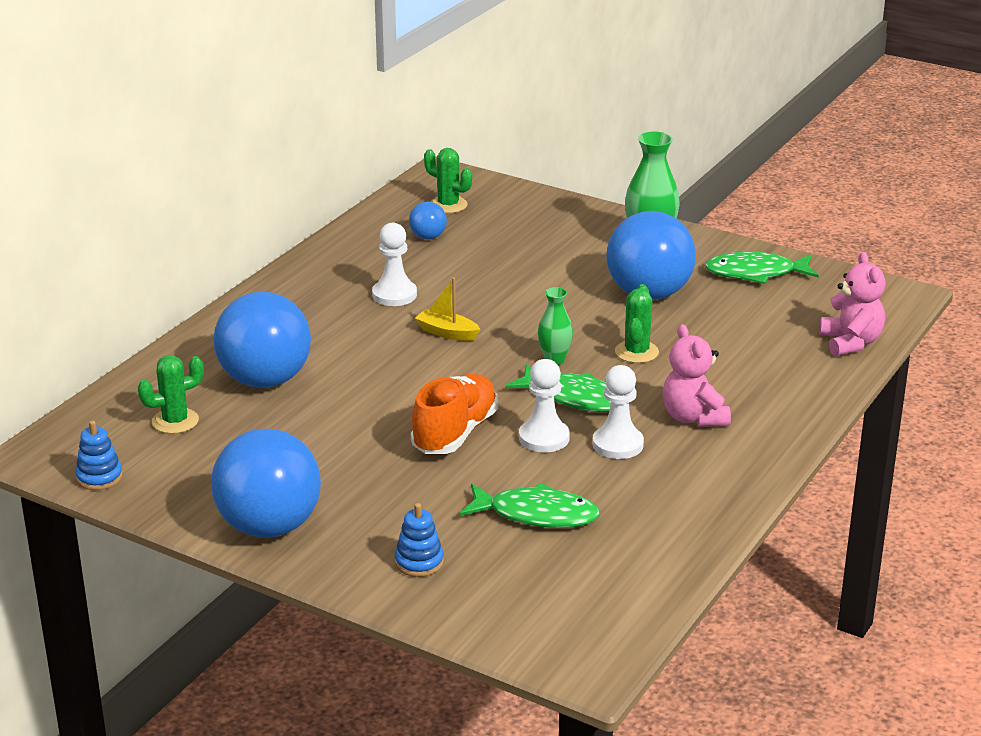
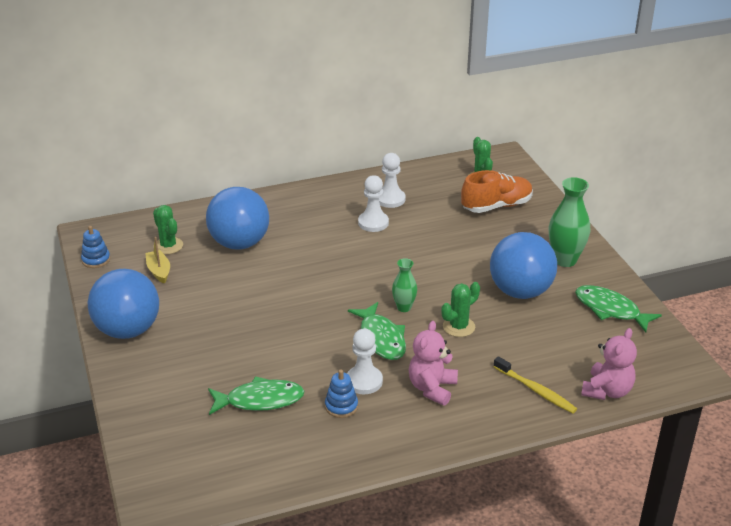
camera: 40 degrees right, 5 degrees up
(175, 421) = (168, 246): green cactus -> green cactus turned 45 degrees clockwise
(419, 562) = (165, 393): blue stacking toy -> blue stacking toy (341, 406)
(428, 237) = (441, 194): blue ball -> none
(447, 333) = (369, 260): yellow boat -> yellow boat (159, 271)
(455, 433) = (288, 325): orange shoe -> orange shoe (496, 206)
(537, 514) = (260, 400): green fish -> green fish turned 60 degrees counterclockwise
(544, 438) = (329, 354): white pawn -> white pawn (390, 199)
(790, 372) = (536, 390): none -> yellow toothbrush

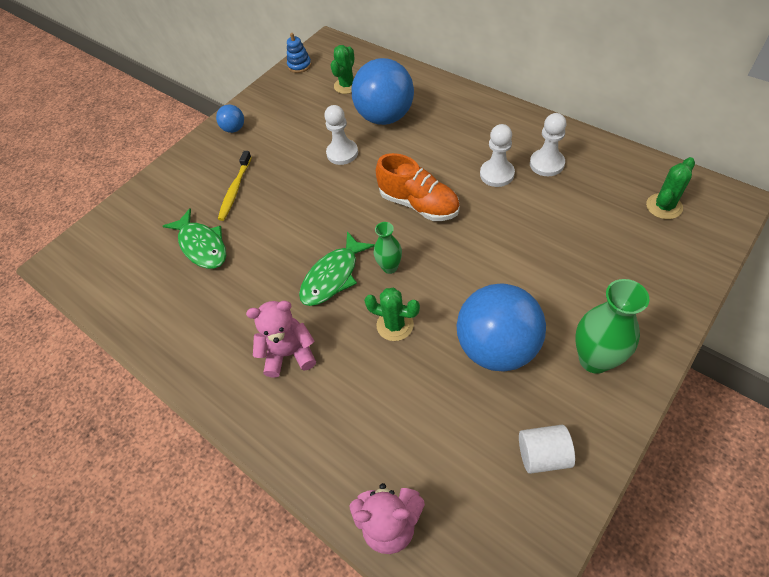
camera: 65 degrees right, 20 degrees up
(128, 330) = (234, 129): blue ball -> blue ball, size x0.45
(159, 271) = (313, 100): yellow boat -> none
(341, 406) = (225, 301): blue stacking toy -> none
(364, 381) = (266, 298): white pawn -> white pawn (342, 153)
(496, 206) = (628, 246): orange shoe -> orange shoe (419, 204)
(536, 390) = (343, 446): yellow toothbrush -> yellow toothbrush (235, 190)
(610, 310) = (543, 454): green fish -> white cylinder

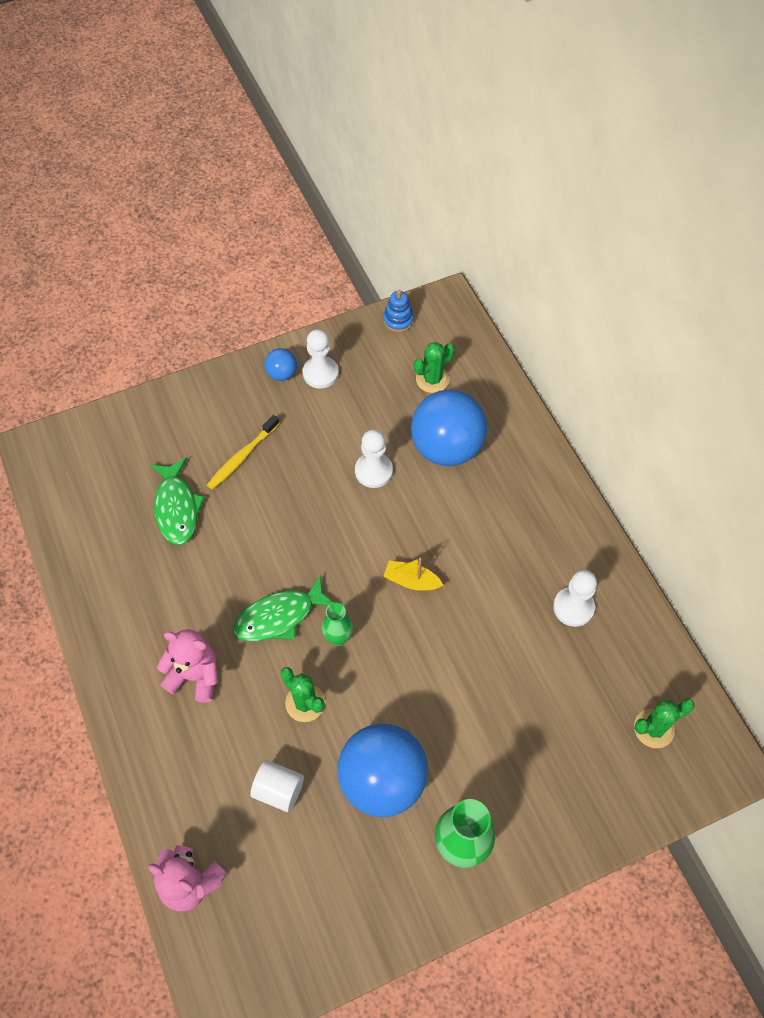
camera: 20 degrees right, 5 degrees up
(419, 204) = (411, 581): orange shoe -> yellow boat
(497, 174) = (513, 590): white pawn -> white pawn (320, 373)
(543, 454) = (352, 903): white cylinder -> white cylinder (279, 790)

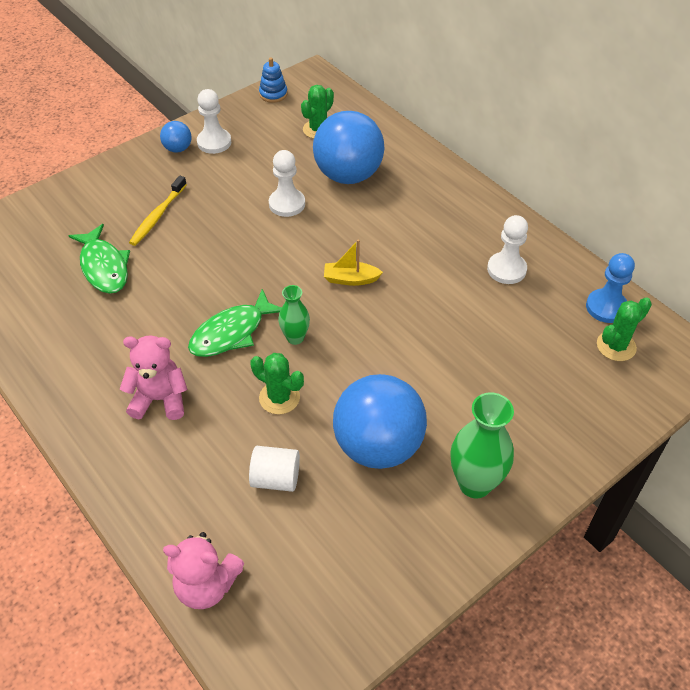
camera: 15 degrees left, 10 degrees down
(661, 679) = (606, 307): none -> blue pawn

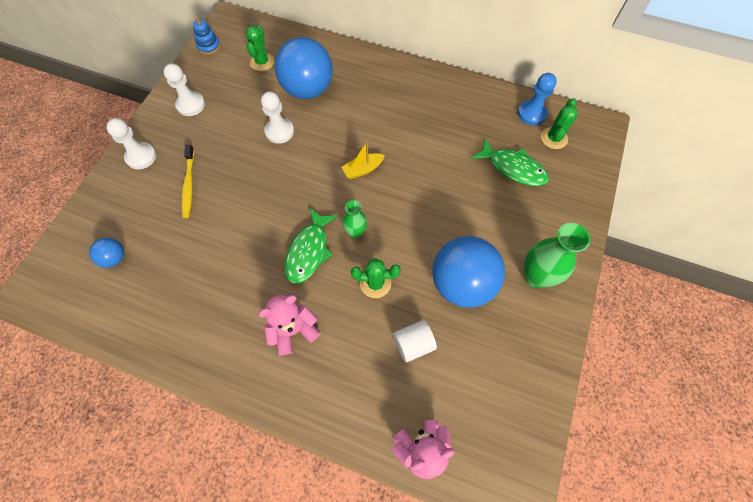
camera: 30 degrees left, 15 degrees up
(104, 267) = (176, 246): green fish -> green fish (513, 168)
(178, 149) = (166, 122): blue ball -> blue ball (115, 258)
(506, 269) = (457, 115): white pawn -> white pawn (141, 157)

